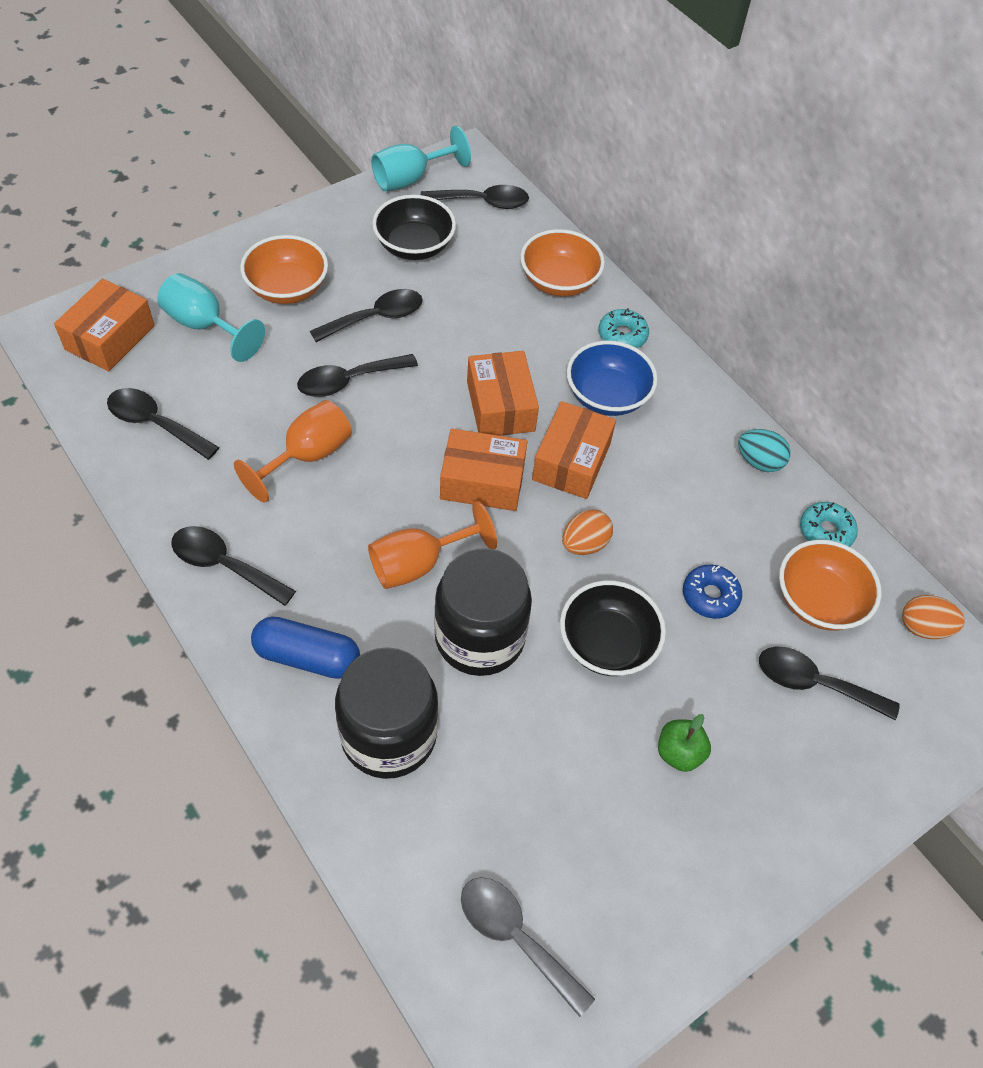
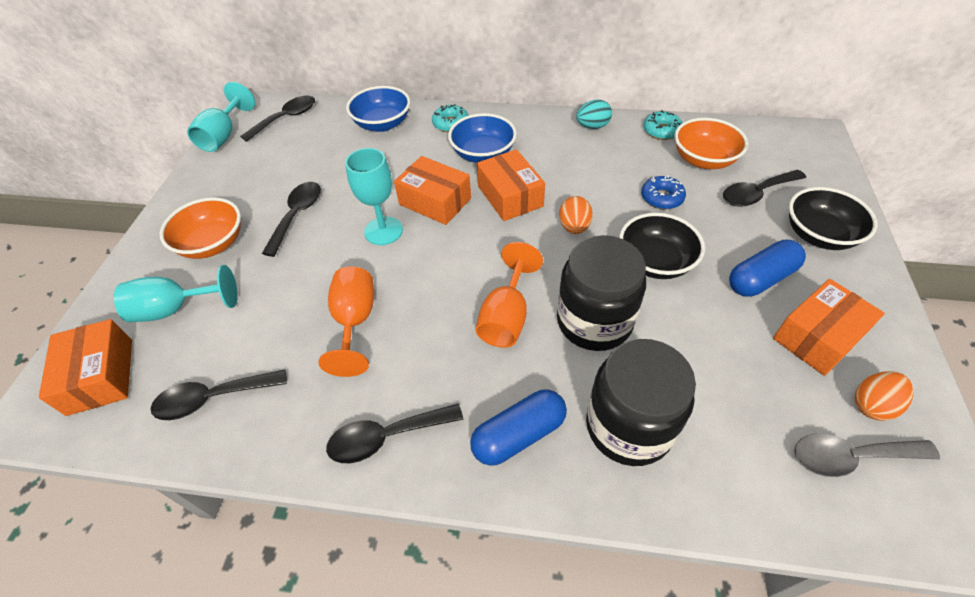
camera: 40 degrees left, 5 degrees down
(348, 381) = (325, 260): black spoon -> none
(414, 246) = (272, 165): black bowl -> black bowl (818, 235)
(423, 395) = (383, 231): none -> turquoise goblet
(482, 481) = (479, 244): orange box -> orange box (818, 337)
(559, 281) = (382, 124): orange bowl -> blue bowl
(679, 753) = (760, 278): green apple -> blue capsule
(923, 627) = (753, 134): orange egg -> orange egg (872, 405)

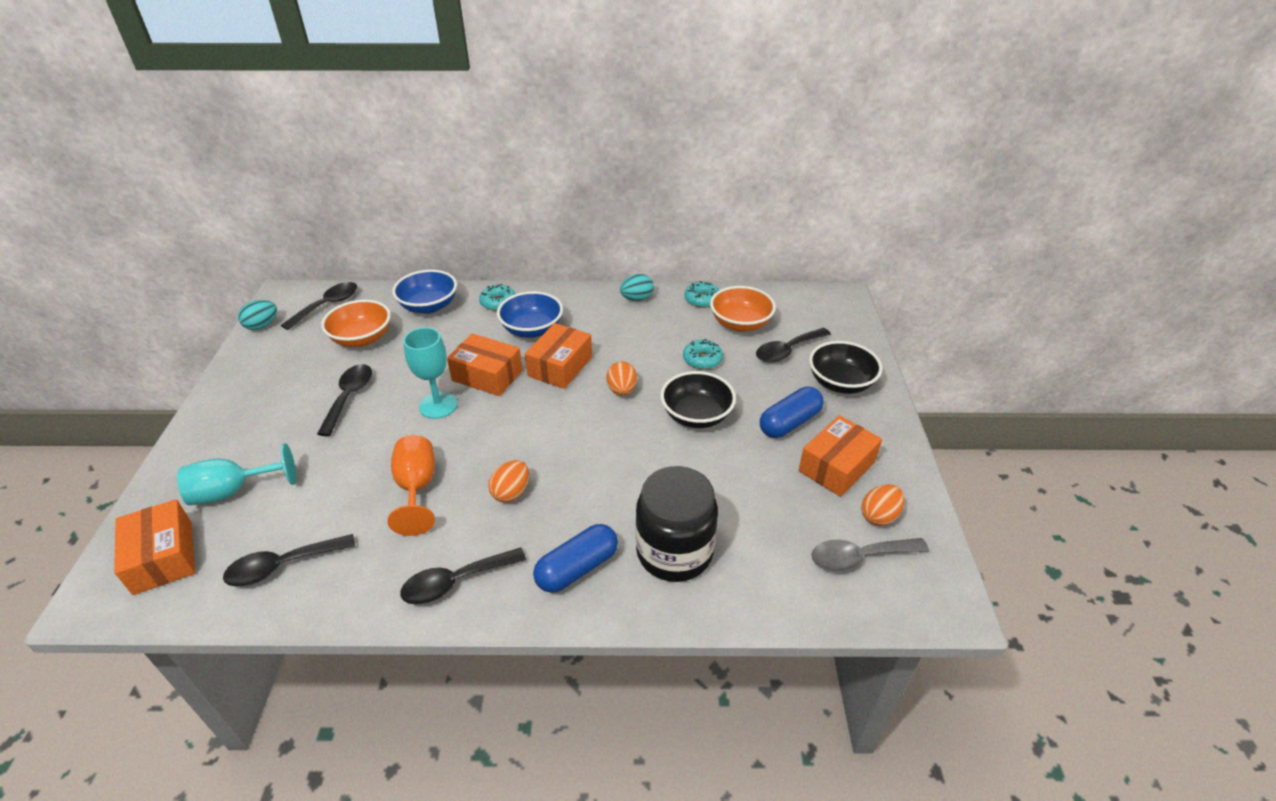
camera: 10 degrees left, 10 degrees down
(213, 244) = (264, 429): orange bowl -> orange bowl (362, 338)
(224, 136) = (262, 326): turquoise goblet -> turquoise egg
(452, 336) = (511, 492): none -> orange egg
(506, 317) = (561, 472): orange goblet -> none
(510, 196) = (560, 366): orange box -> orange box turned 60 degrees clockwise
(594, 321) = (642, 470): black jar -> none
(661, 198) = (702, 359): blue donut -> turquoise donut

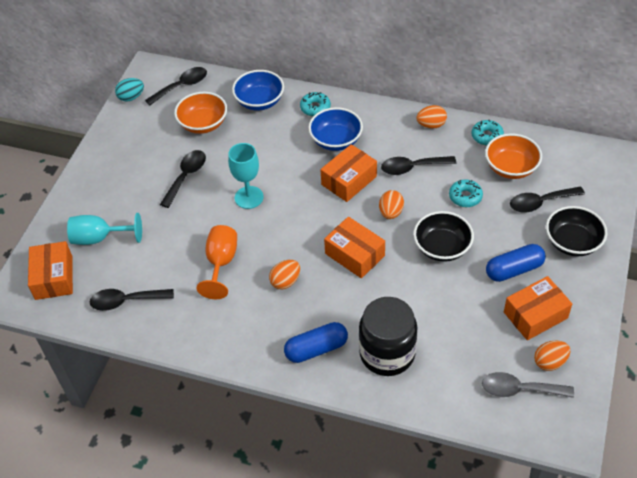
camera: 20 degrees right, 10 degrees up
(455, 582) = (233, 339): black spoon -> black spoon (412, 167)
(487, 375) = (291, 178): orange box -> orange box (354, 254)
(637, 298) = (431, 125): turquoise egg -> orange egg

